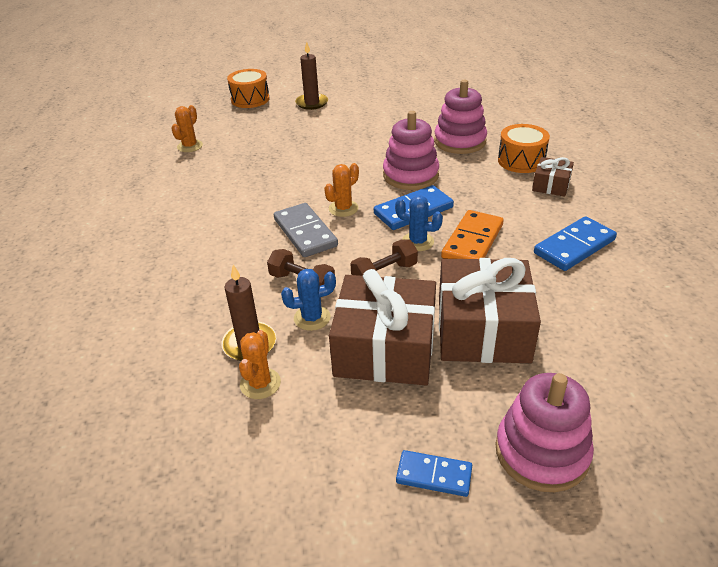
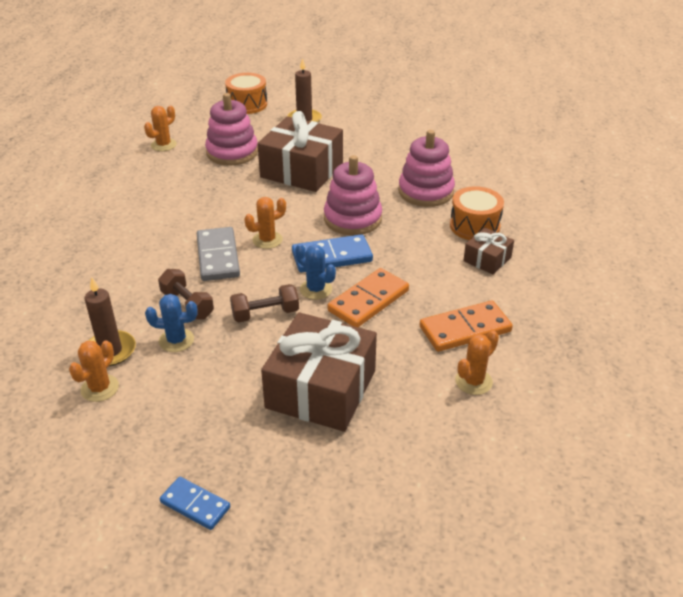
camera: 15 degrees right, 0 degrees up
(385, 348) = (222, 384): brown gift -> brown gift (302, 170)
(541, 452) = (299, 512): pink stacking toy -> pink stacking toy (232, 152)
(574, 246) = (465, 329): blue domino -> orange domino
(614, 289) = (473, 381): none -> orange cactus

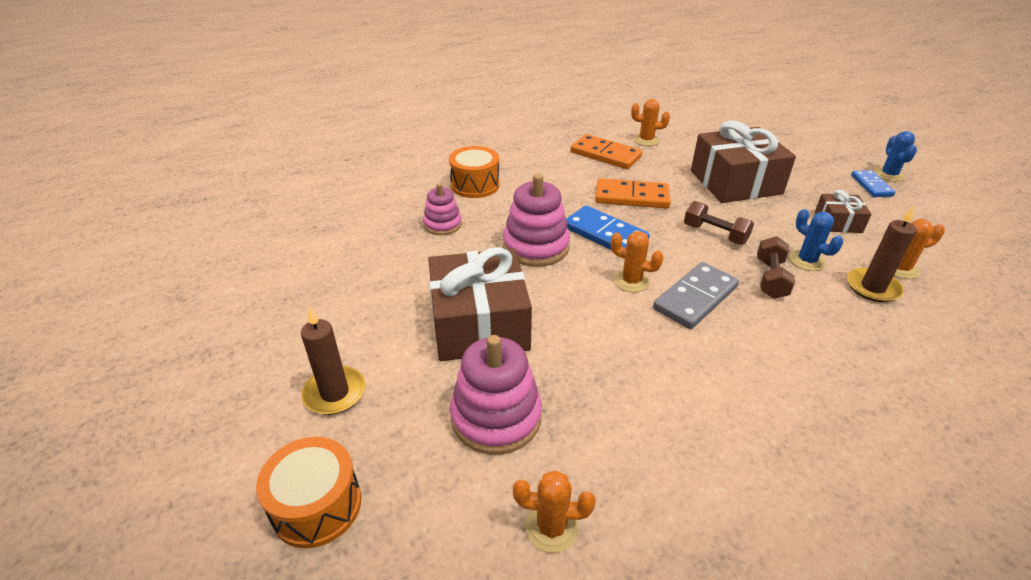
camera: 125 degrees left, 0 degrees up
(316, 289) = (654, 224): blue cactus -> blue cactus (889, 175)
(426, 192) = (442, 224): pink stacking toy -> pink stacking toy, size x0.60
(487, 259) = (516, 168): brown gift -> brown gift (838, 222)

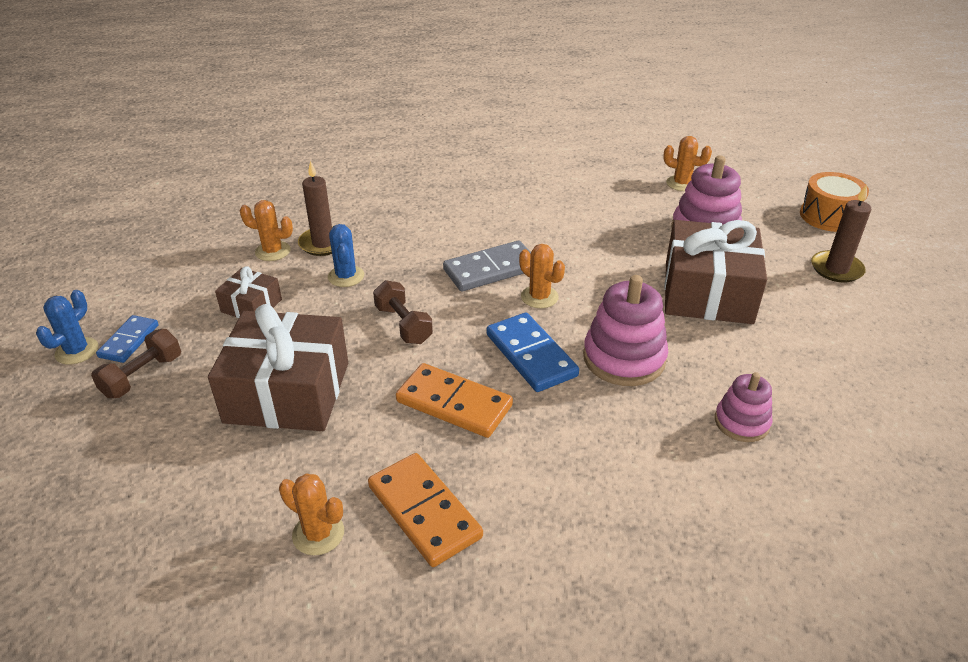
camera: 160 degrees left, 0 degrees up
(475, 185) = (683, 494): orange drum -> none
(770, 278) = (402, 269): brown dumbbell -> brown dumbbell (142, 376)

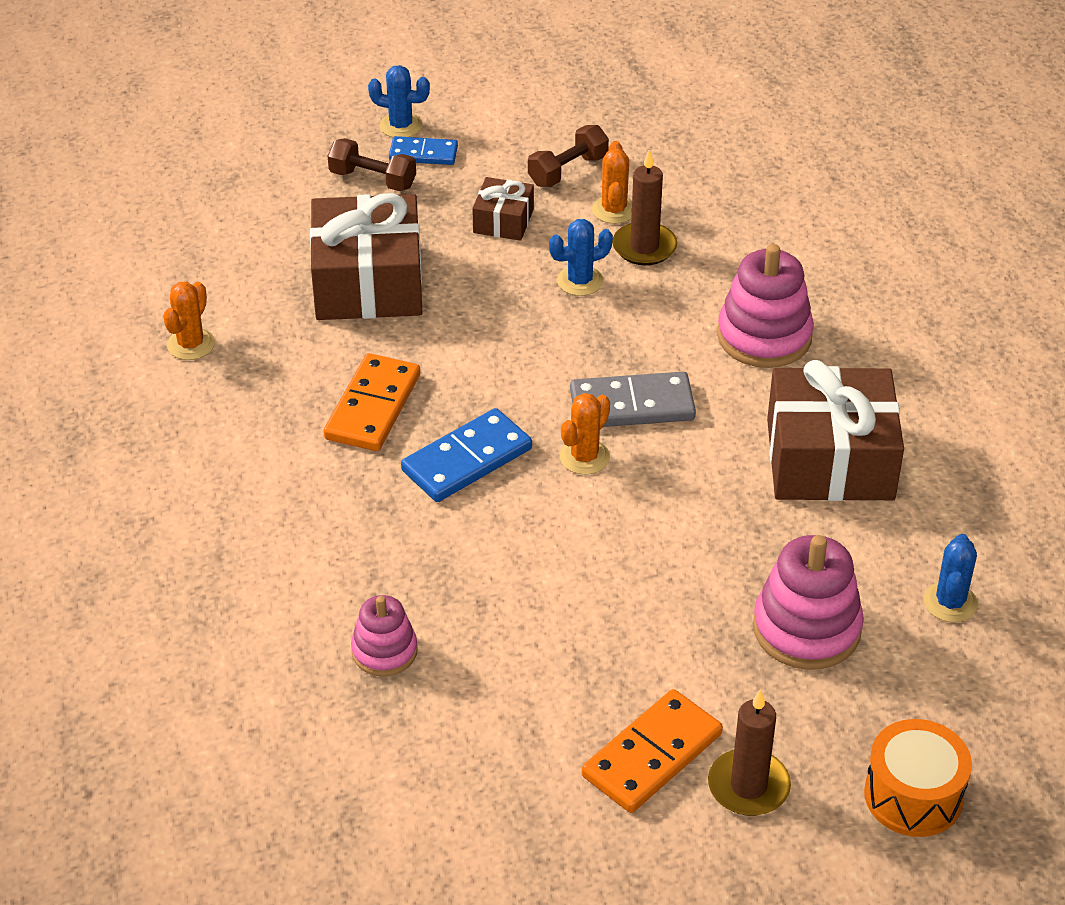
camera: 80 degrees right, 5 degrees up
(403, 325) = (498, 346): brown dumbbell -> brown dumbbell (568, 171)
(424, 511) = (223, 407): orange domino -> orange domino (652, 755)
(491, 270) = (632, 405): grey domino -> grey domino turned 60 degrees counterclockwise
(624, 358) = (479, 543): pink stacking toy -> pink stacking toy (764, 336)
(681, 183) = (950, 602): orange cactus -> blue cactus
(707, 292) = (642, 627): brown gift -> brown gift (830, 459)

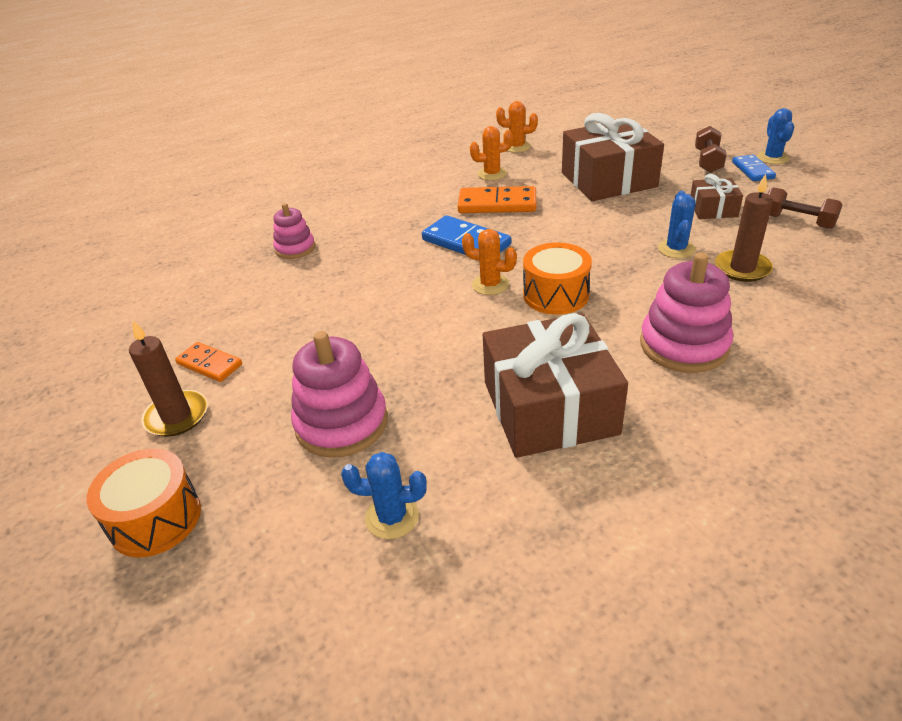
camera: 80 degrees right, 5 degrees down
(580, 281) = (676, 249): blue cactus -> blue cactus turned 45 degrees clockwise
(614, 210) = (773, 248): orange cactus -> orange cactus (492, 174)
(632, 405) = (555, 295): grey domino -> orange drum
(652, 755) = (209, 364): orange domino -> orange domino, size x0.62

